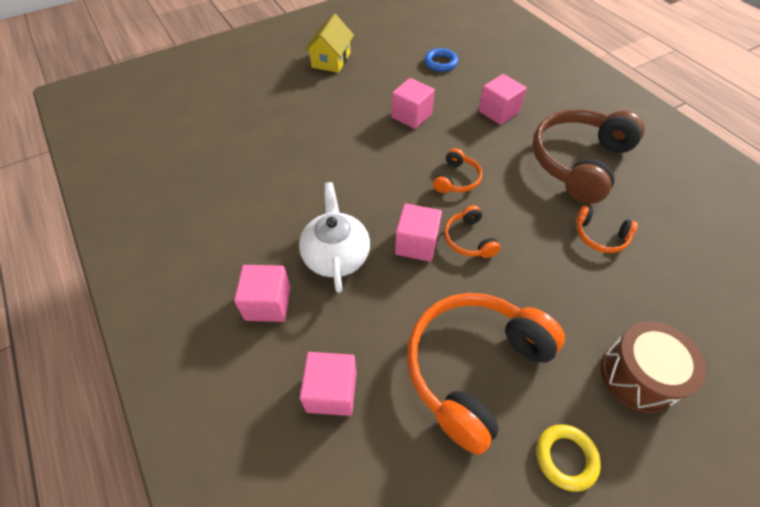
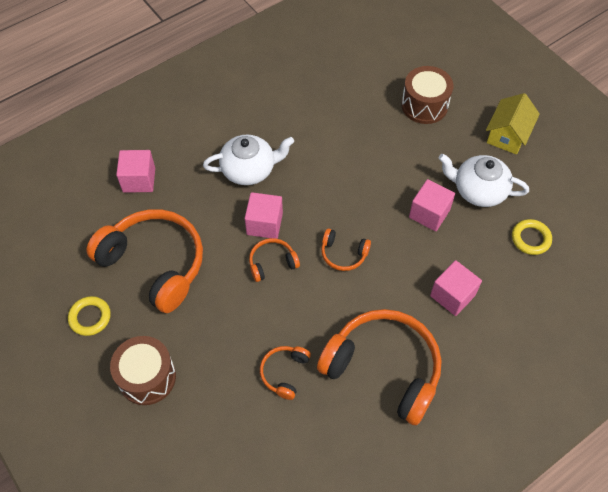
camera: 85 degrees right, 5 degrees up
(268, 303) = (204, 134): pink cube -> none
(281, 105) = (424, 105): none -> brown drum
(331, 60) = (507, 135): yellow house -> yellow house turned 75 degrees counterclockwise
(388, 84) = (478, 190): none -> white teapot
(440, 63) = (530, 239): blue ring -> yellow ring
(578, 162) = (384, 368): brown headphones -> orange headphones

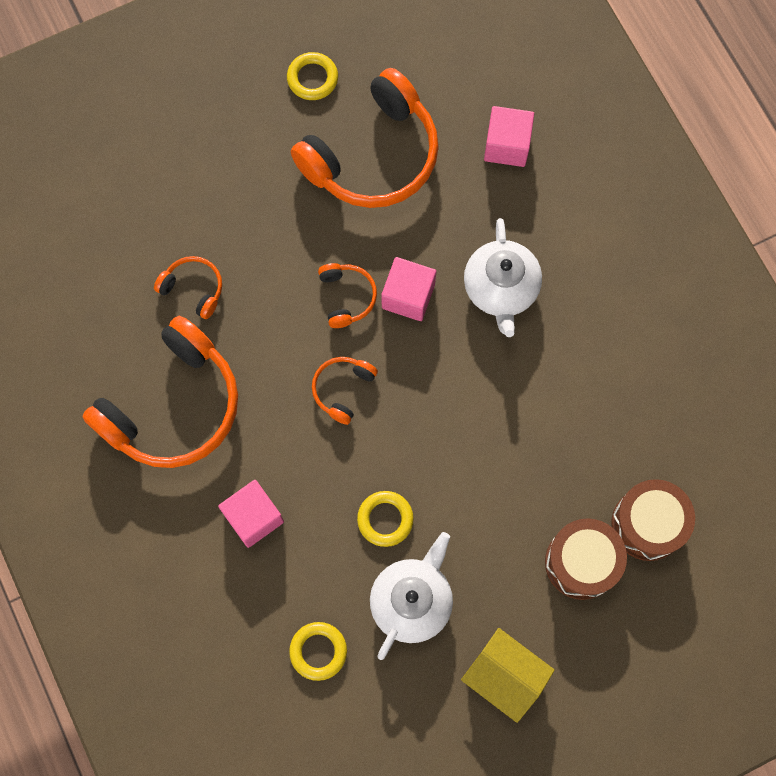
camera: 100 degrees right, 15 degrees up
(147, 377) = (222, 136): brown drum -> brown drum (647, 524)
(429, 213) = (385, 519): pink cube -> yellow ring

